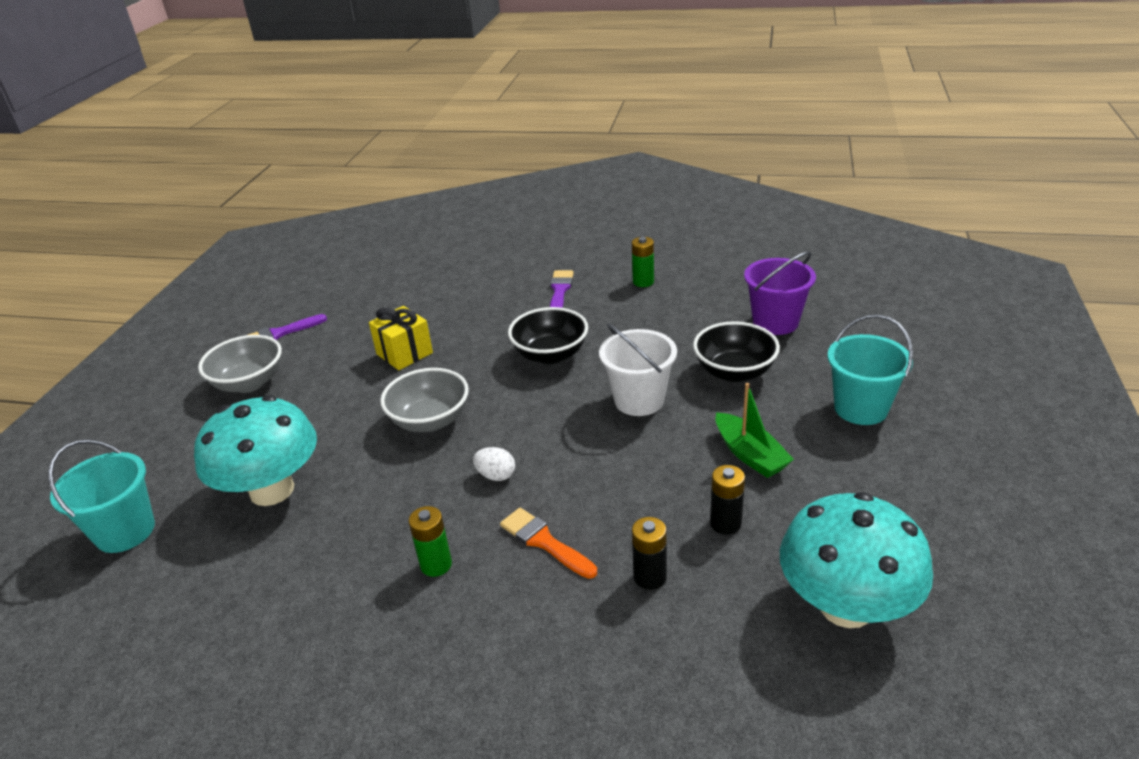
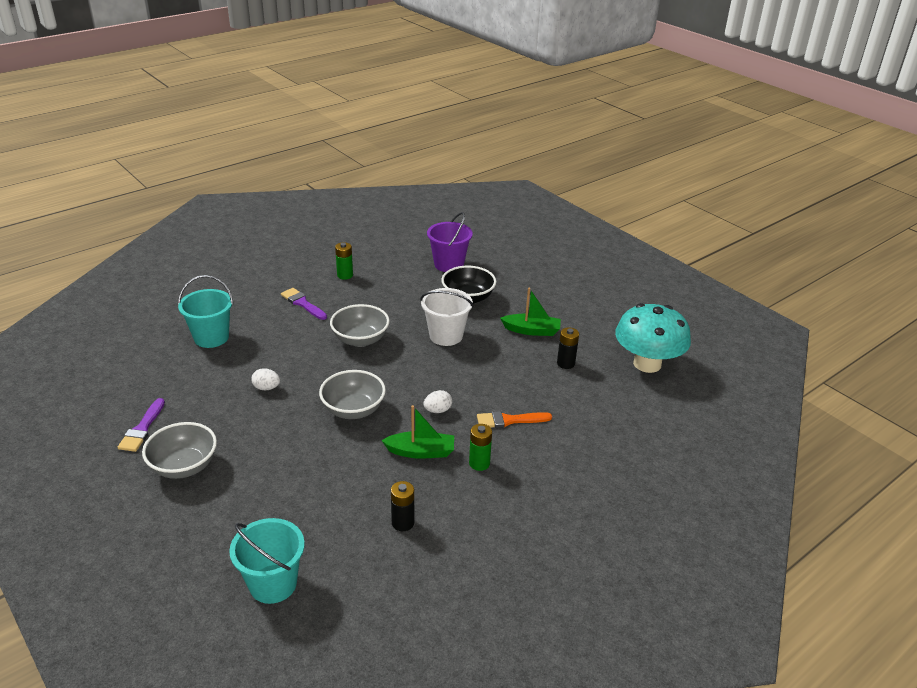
camera: 55 degrees left, 0 degrees up
(272, 490) = (326, 500): turquoise mushroom -> none
(404, 353) = (266, 388): yellow gift -> white egg
(410, 506) = (420, 452): none -> green boat
(550, 355) = (360, 340): black bowl -> grey bowl
(650, 577) = (571, 402): black battery -> black battery (403, 523)
(860, 408) = (543, 285): turquoise bucket -> turquoise bucket (211, 337)

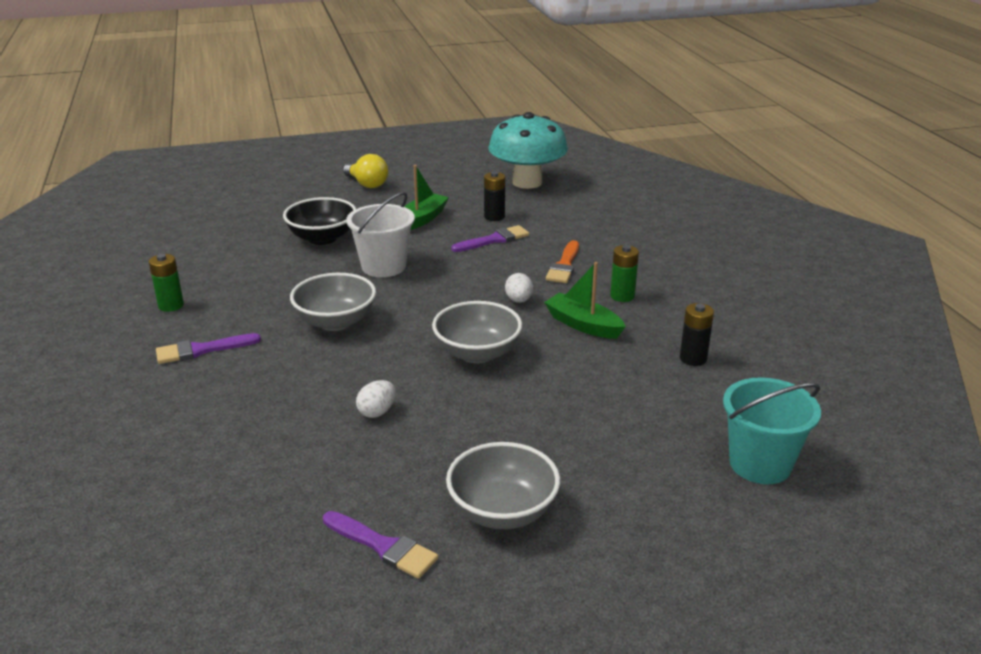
camera: 65 degrees left, 5 degrees down
(211, 337) = (201, 445): turquoise bucket -> none
(420, 452) = (583, 325): green boat -> green boat turned 75 degrees counterclockwise
(449, 264) = (237, 234): purple bucket -> none
(525, 374) = (494, 240): none -> purple brush
(569, 289) = (367, 184): none -> yellow light bulb

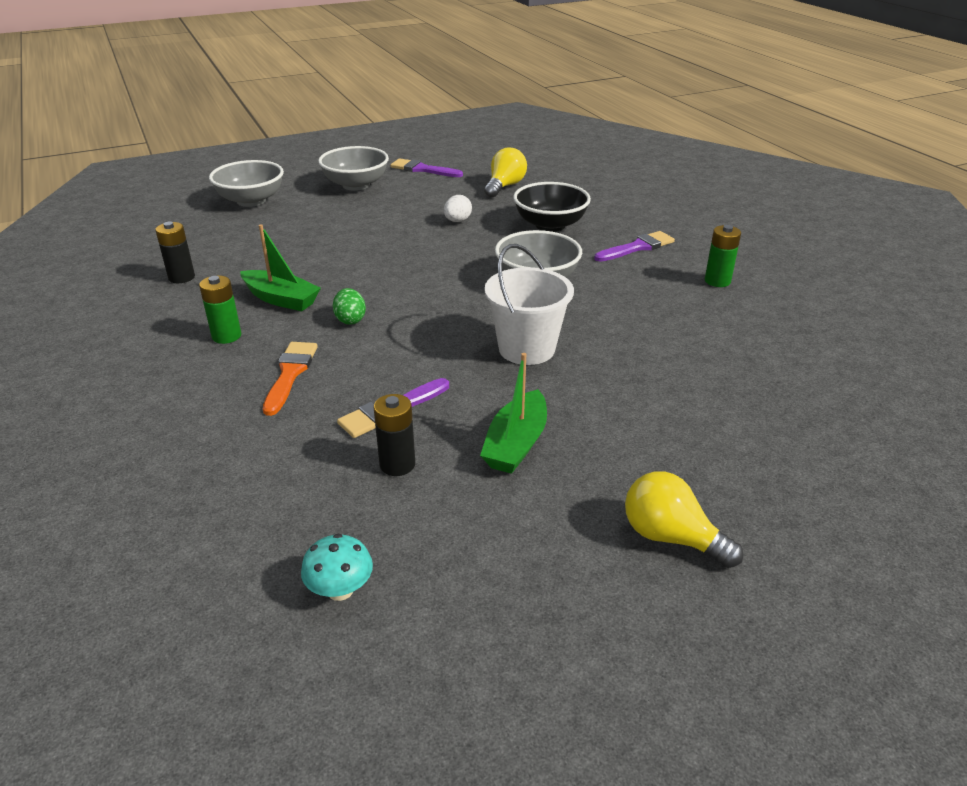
camera: 170 degrees right, 5 degrees up
(274, 480) = (505, 186): none -> yellow light bulb
(322, 238) = (640, 387): black bowl -> black bowl (550, 225)
(477, 353) = (387, 265): grey bowl -> grey bowl (251, 200)
(518, 300) = (350, 320): white egg -> green egg
(527, 182) = (340, 590): turquoise mushroom -> turquoise mushroom, size x0.41
(760, 464) = (175, 215): turquoise bucket -> none

